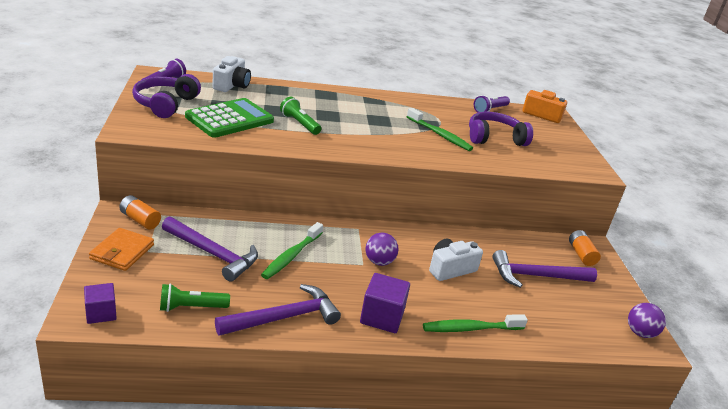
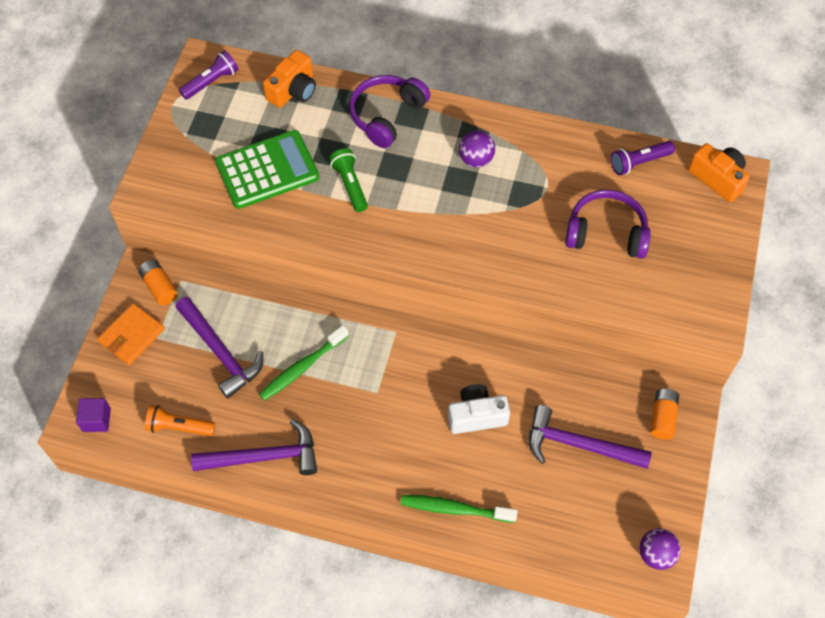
camera: 25 degrees right, 30 degrees up
(165, 104) = (200, 134): purple headphones -> purple headphones (387, 115)
(191, 307) = (179, 427): green flashlight -> orange flashlight
(232, 85) = (293, 90): white camera -> orange camera
(379, 262) = (397, 391): purple ball -> purple ball (476, 159)
(382, 317) = (365, 474): purple cube -> none
(440, 135) = (529, 220): green toothbrush -> none

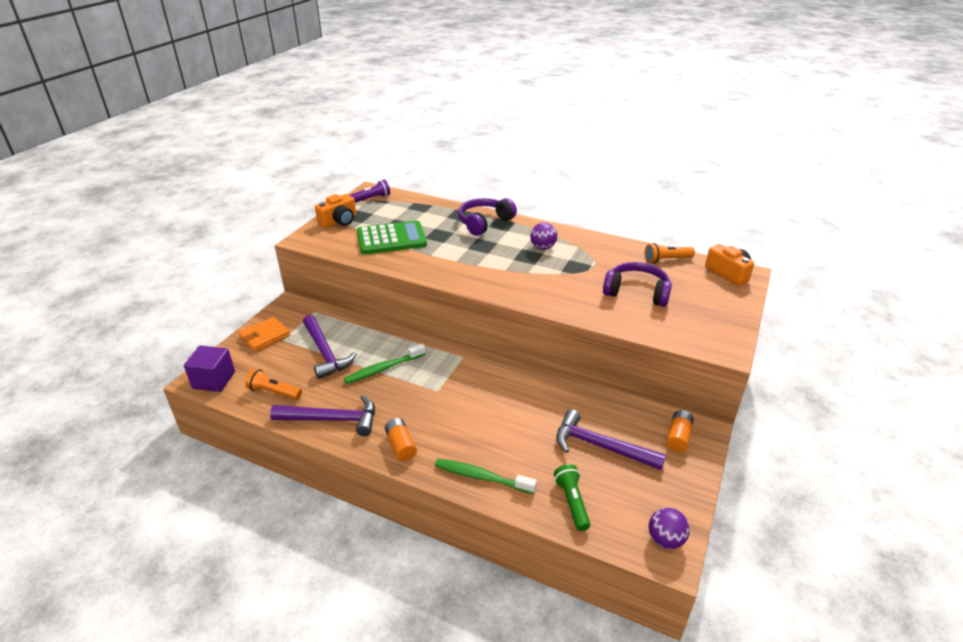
camera: 10 degrees right, 25 degrees down
(96, 420) = (214, 380): purple cube -> purple cube, size x1.51
(159, 287) = (297, 313): orange battery -> orange battery (401, 445)
(293, 90) = (424, 207): orange camera -> orange camera (339, 221)
(350, 185) = (447, 251): green flashlight -> green flashlight (572, 502)
(476, 416) = (515, 415): white camera -> none
(639, 162) = (666, 260): purple flashlight -> orange flashlight

